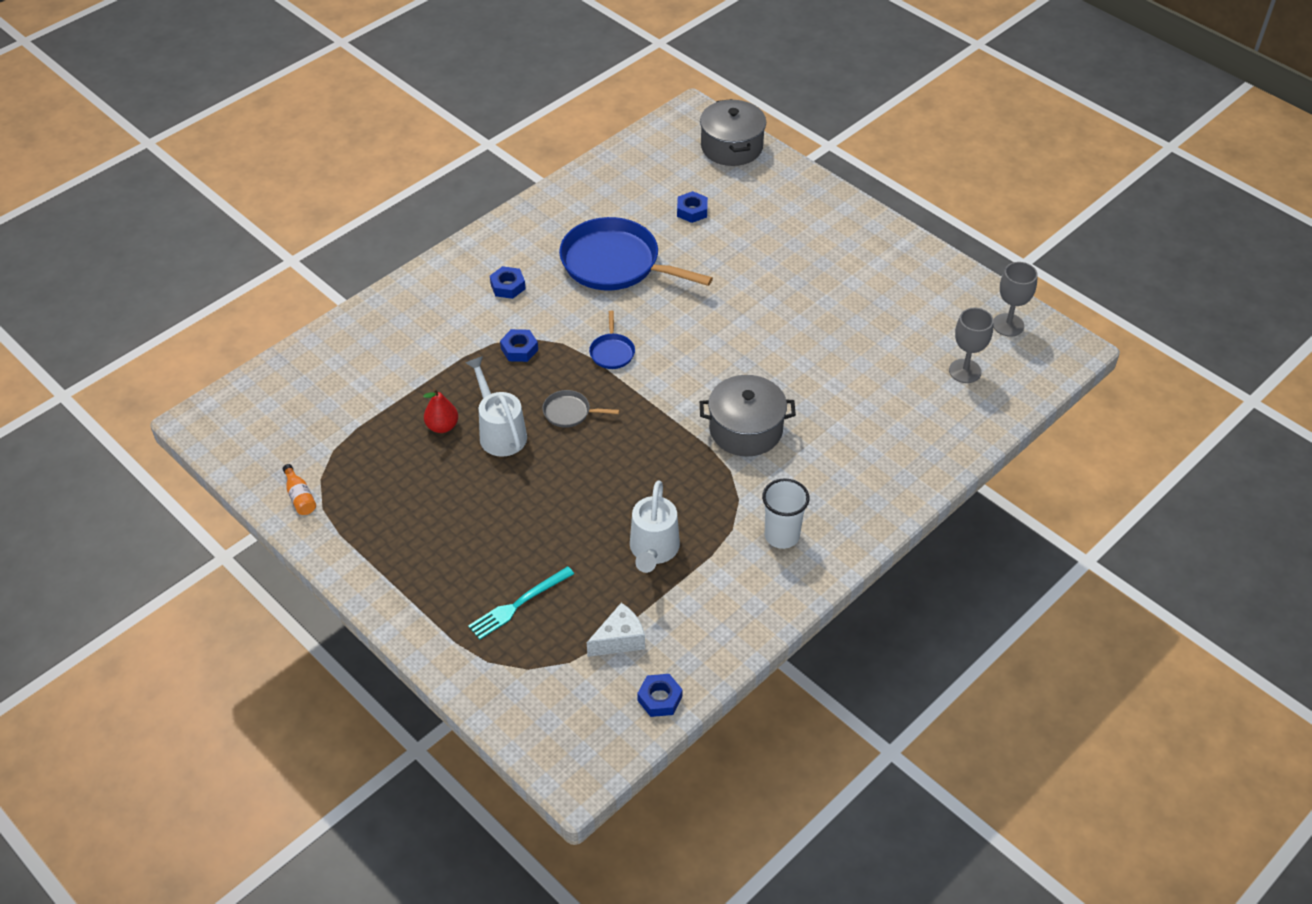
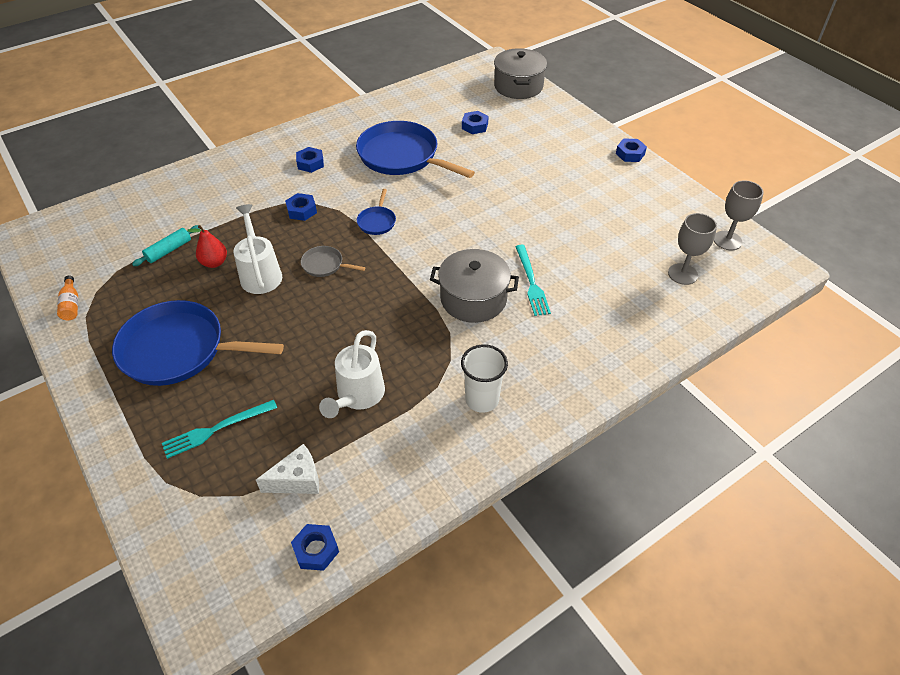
camera: 10 degrees right, 0 degrees up
(383, 419) = (169, 250): none -> turquoise rolling pin
(443, 529) = (178, 350): none -> blue pan
(804, 402) = (531, 282): none -> turquoise fork
(884, 227) = (630, 154): none -> blue nut

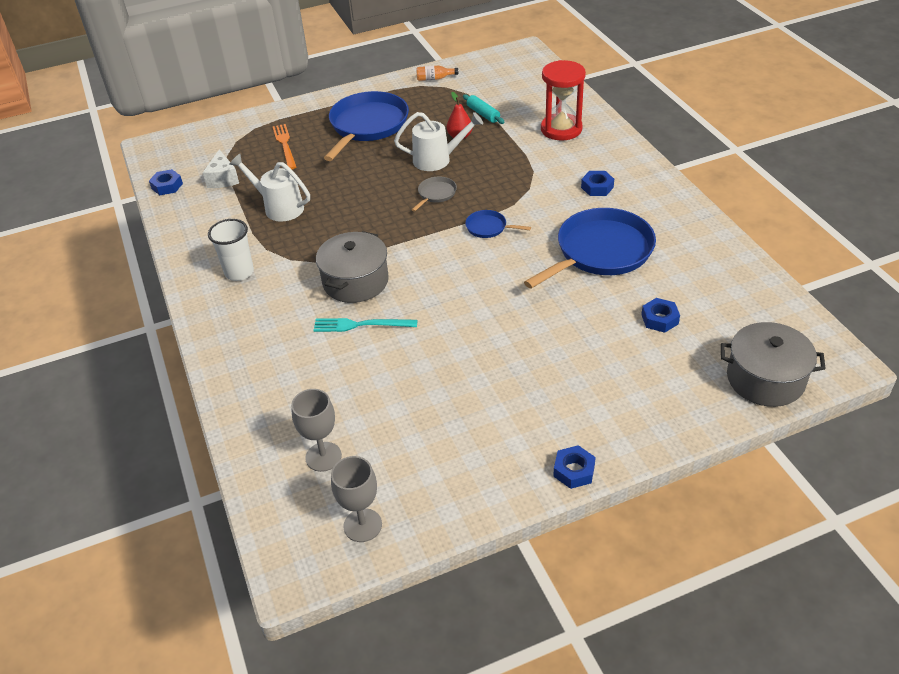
camera: 105 degrees right, 5 degrees down
(209, 191) = (561, 129): none -> red hourglass
(216, 429) = (285, 145): turquoise fork -> orange fork
(301, 210) = (518, 181): blue nut -> none

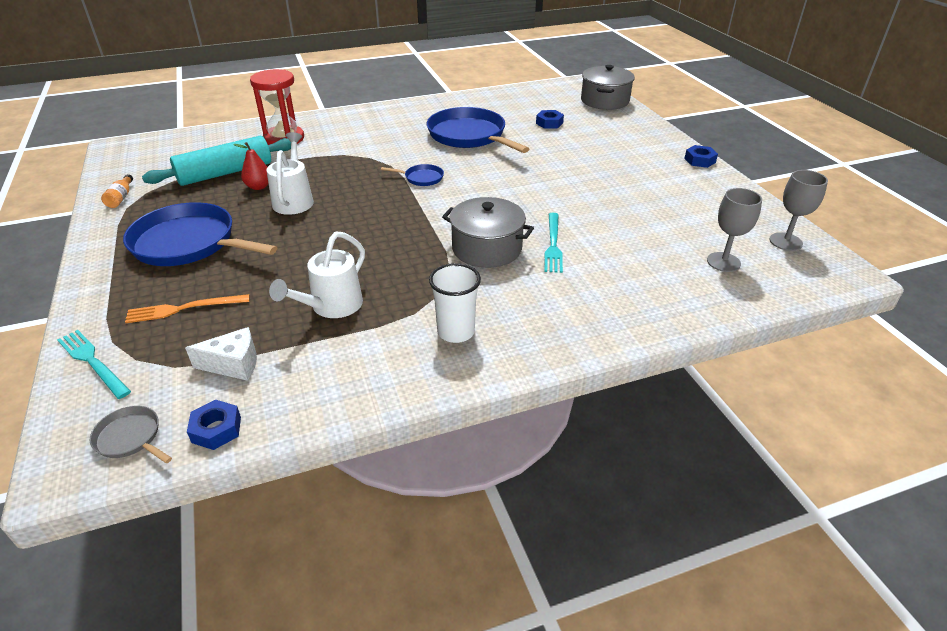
camera: 90 degrees left, 5 degrees down
(236, 127) = (92, 362): none -> turquoise fork
(436, 194) = (356, 202): grey pan -> grey pan (130, 437)
(483, 114) = (225, 173): turquoise rolling pin -> turquoise rolling pin, size x2.06
(488, 227) = (422, 178): blue pan -> blue pan turned 105 degrees counterclockwise
(597, 187) = (383, 131): blue nut -> none

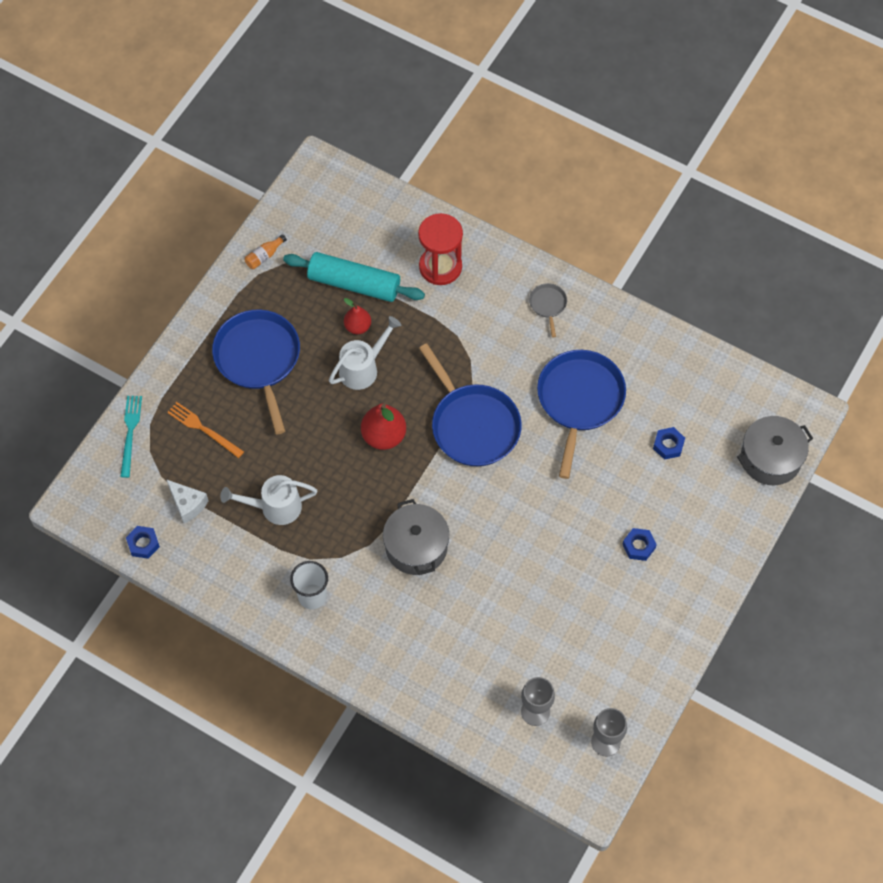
camera: 50 degrees right, 25 degrees up
(130, 437) = (107, 510): grey pan -> grey pan (548, 305)
(365, 217) = (384, 436): none -> red pear
(422, 178) = (473, 425): blue pan -> blue pan, size x2.27
(553, 244) = (459, 586): turquoise fork -> none
(699, 160) = (703, 613): blue nut -> blue nut (638, 546)

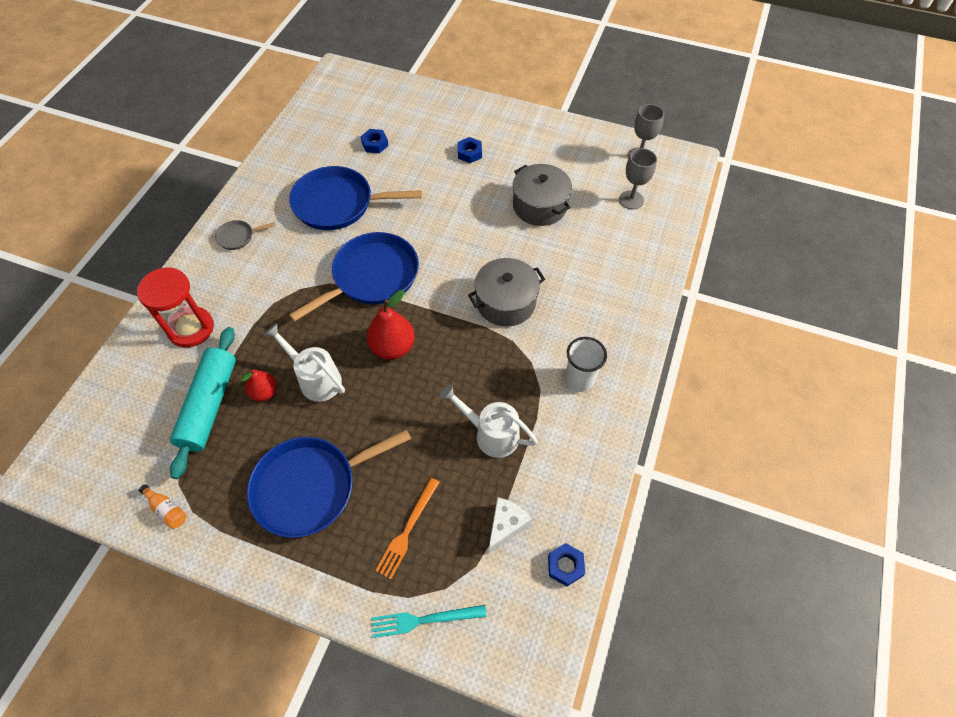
camera: 100 degrees left, 5 degrees down
(274, 507) = (490, 433): white watering can -> white watering can turned 135 degrees clockwise
(770, 458) = (378, 87): grey pot -> grey pot (539, 206)

